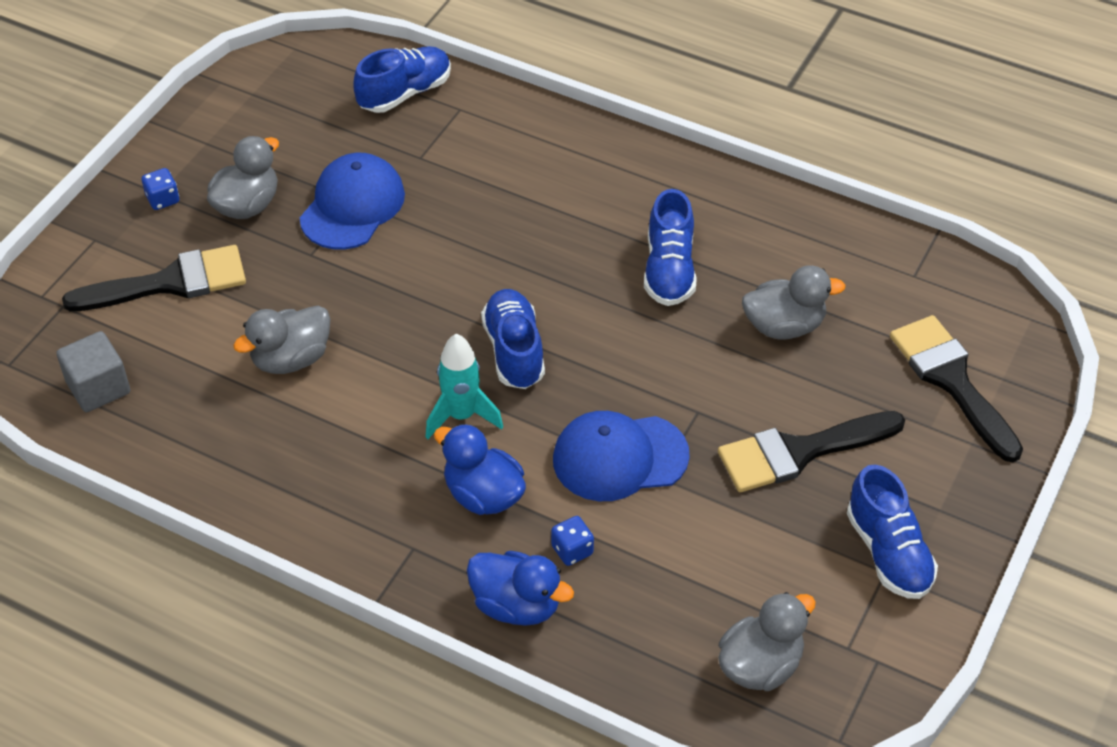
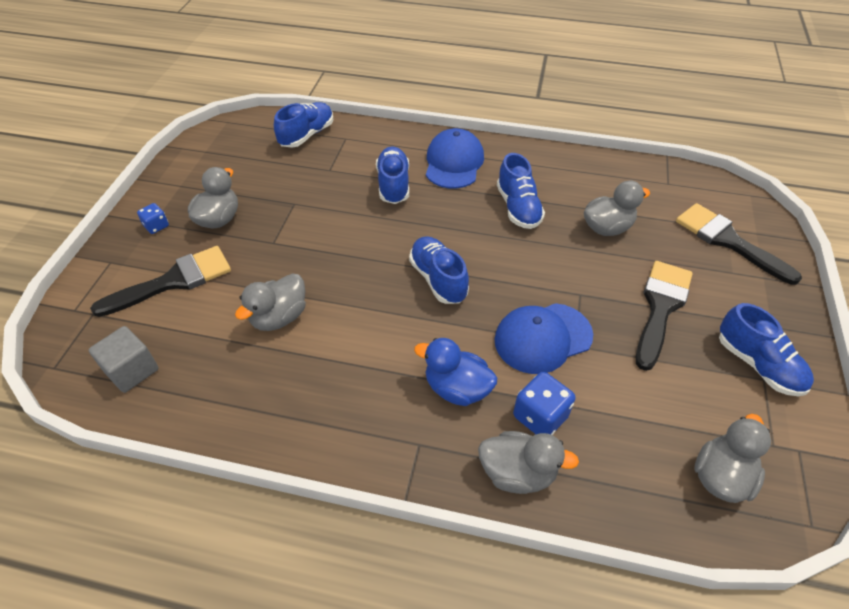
camera: 15 degrees left, 0 degrees up
(352, 206) = (293, 207): blue cap -> blue cap (454, 163)
(461, 416) = (418, 332): turquoise rocket -> none
(504, 199) = (393, 185): none -> blue shoe
(516, 605) = (517, 473): blue duck -> grey duck
(572, 550) = (540, 416): blue dice -> blue dice, size x1.65
(799, 452) = (660, 307): black brush -> black brush turned 150 degrees clockwise

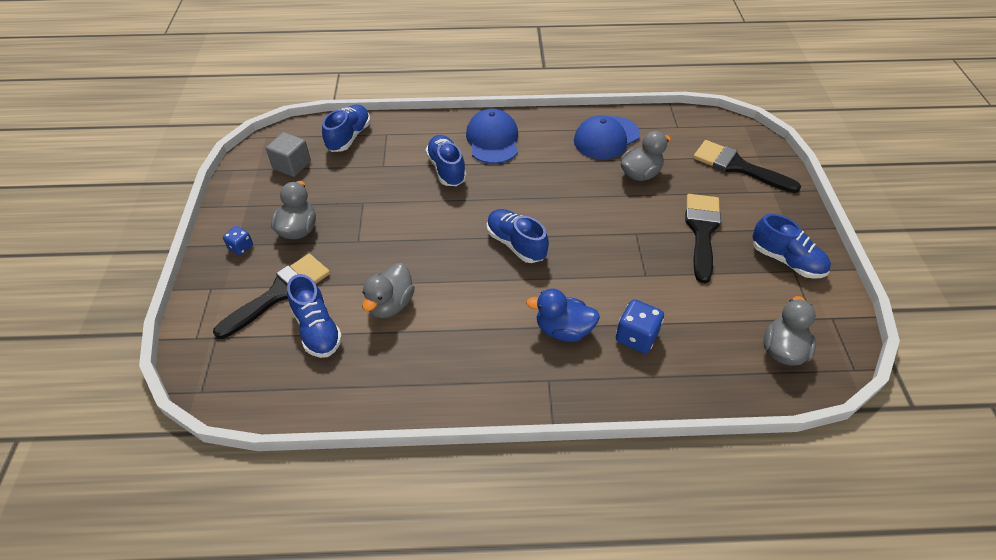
camera: 15 degrees left, 0 degrees up
(132, 370) = (276, 378): grey cube -> grey cube (292, 165)
(517, 473) = (633, 383): grey duck -> none
(518, 208) = (562, 170): blue shoe -> blue shoe (317, 329)
(542, 338) = (618, 275): blue cap -> blue cap (606, 138)

